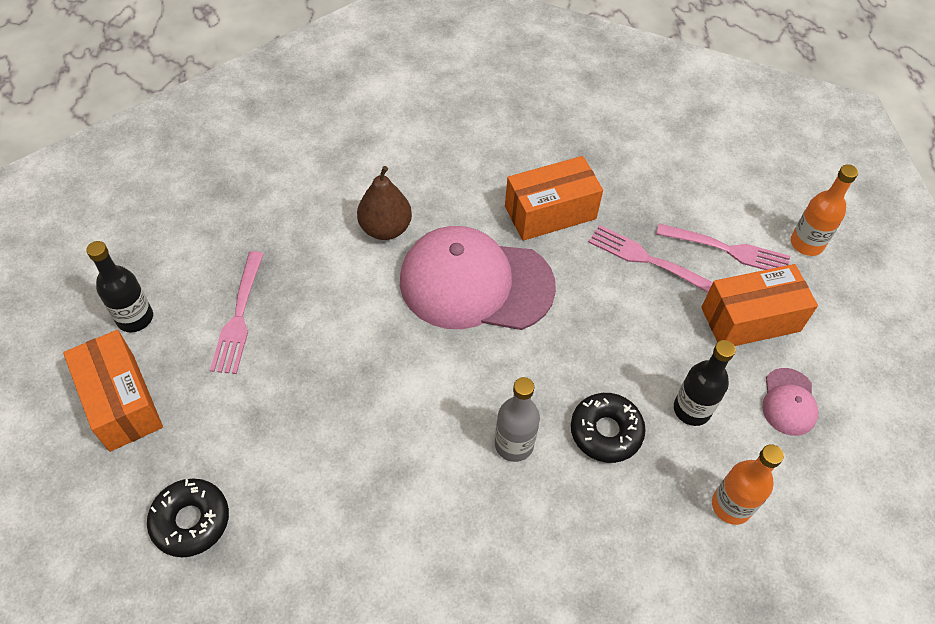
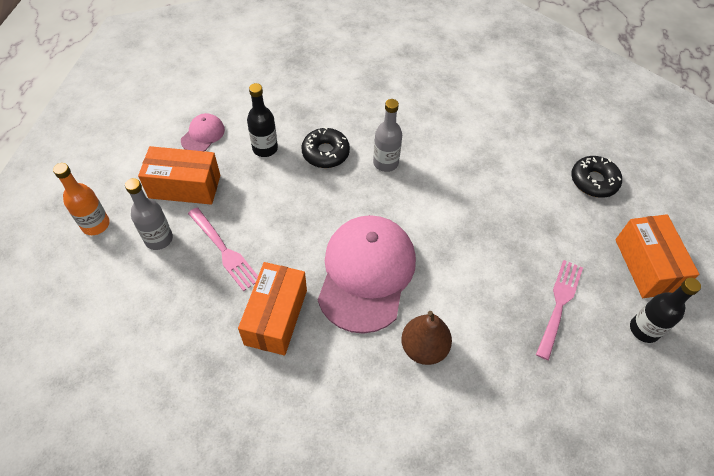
camera: 160 degrees left, 0 degrees up
(475, 283) = (366, 274): pink cap -> pink cap turned 105 degrees counterclockwise
(550, 212) = (276, 317): orange box -> orange box turned 75 degrees counterclockwise
(727, 250) = (159, 239): pink fork -> grey bottle
(731, 506) = (278, 100): orange bottle -> none

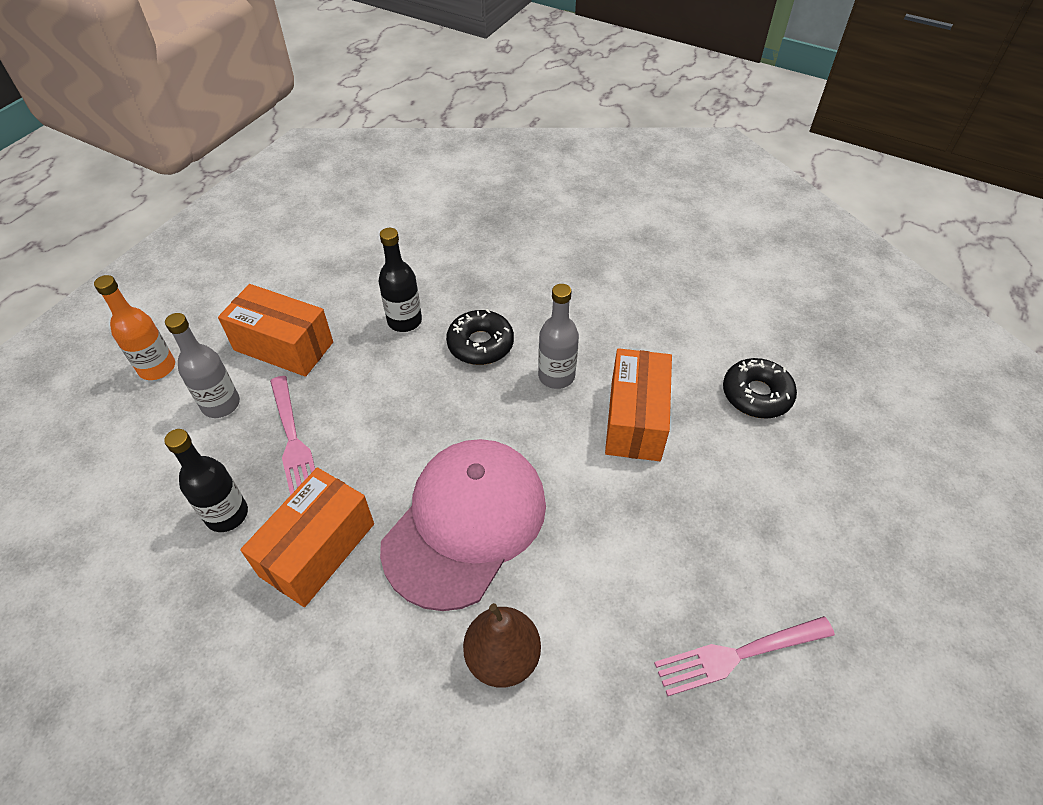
camera: 20 degrees right, 5 degrees down
(203, 135) = (336, 287): pink cap -> none
(559, 305) = (738, 654): pink fork -> pink fork turned 150 degrees counterclockwise
(593, 181) = (862, 476): black donut -> black donut (756, 395)
(644, 329) = (870, 738): black bottle -> black bottle (227, 514)
(646, 265) = (908, 631): orange box -> orange box (635, 419)

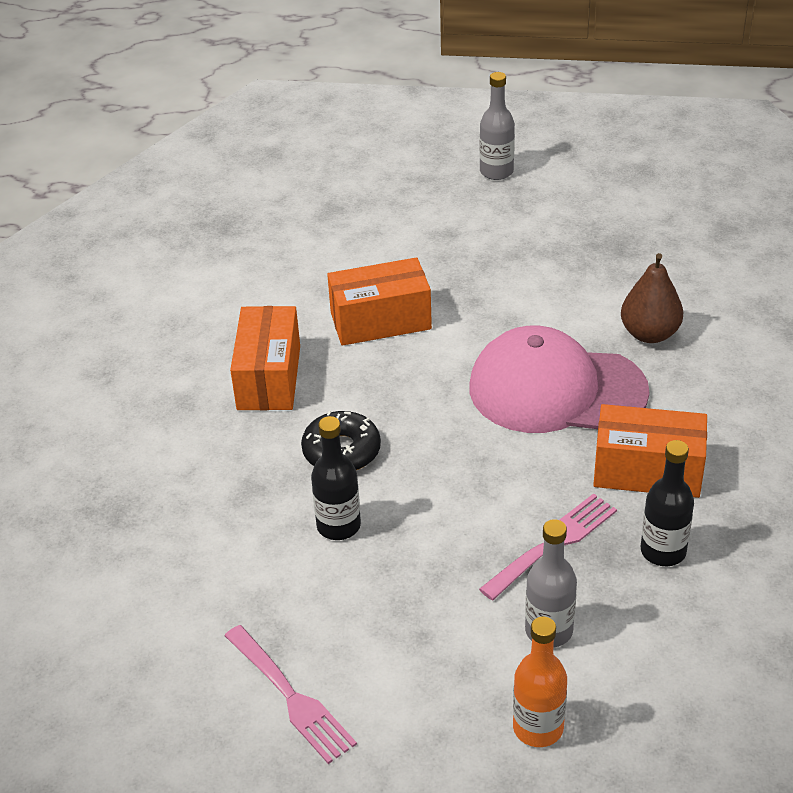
camera: 110 degrees left, 10 degrees down
(283, 346) = (435, 618): orange box -> orange box (269, 377)
(556, 376) = (356, 383): grey bottle -> grey bottle (496, 172)
(738, 654) = (560, 230): pink fork -> pink fork (290, 696)
(756, 395) = (309, 259): black donut -> none

